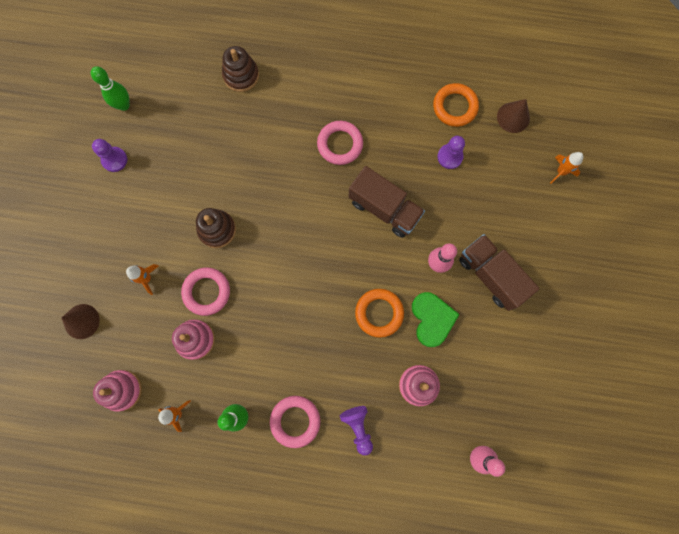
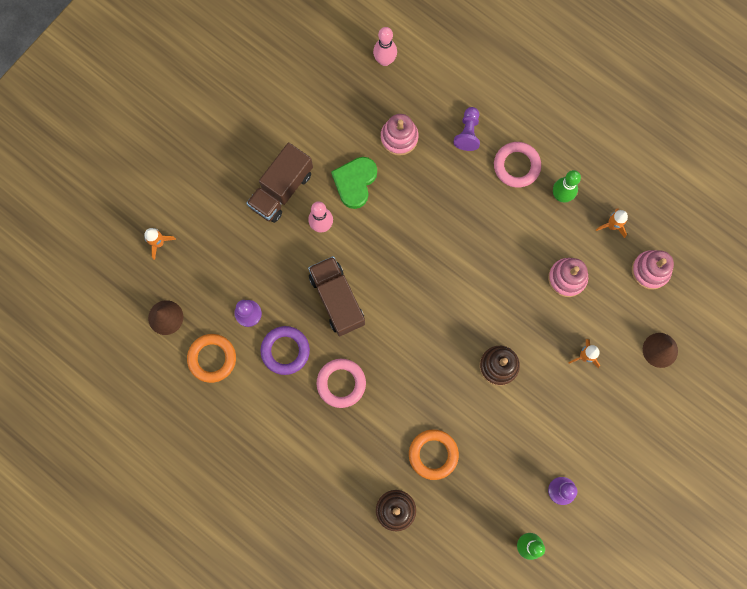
camera: 150 degrees left, 0 degrees up
(206, 292) = (536, 314): pink ring -> none
(379, 313) = (396, 212): orange ring -> orange ring (433, 454)
(400, 144) = (285, 351): none -> purple ring
(491, 275) = (281, 189): brown truck -> brown truck turned 45 degrees clockwise

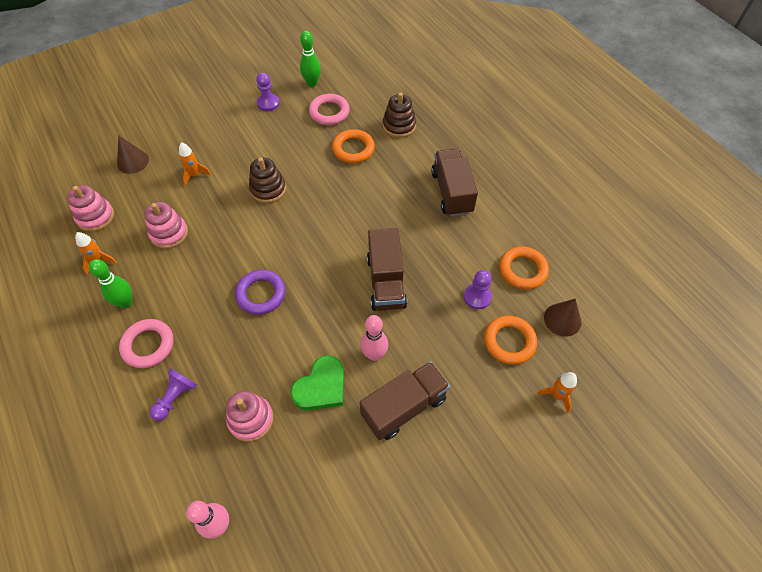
camera: 160 degrees left, 20 degrees down
(208, 278) = (509, 342): none -> orange ring
(285, 351) = (450, 255): purple ring -> purple ring (261, 294)
(306, 431) = (452, 192): none -> brown truck
(341, 383) = (409, 216): pink ring -> pink ring (329, 112)

